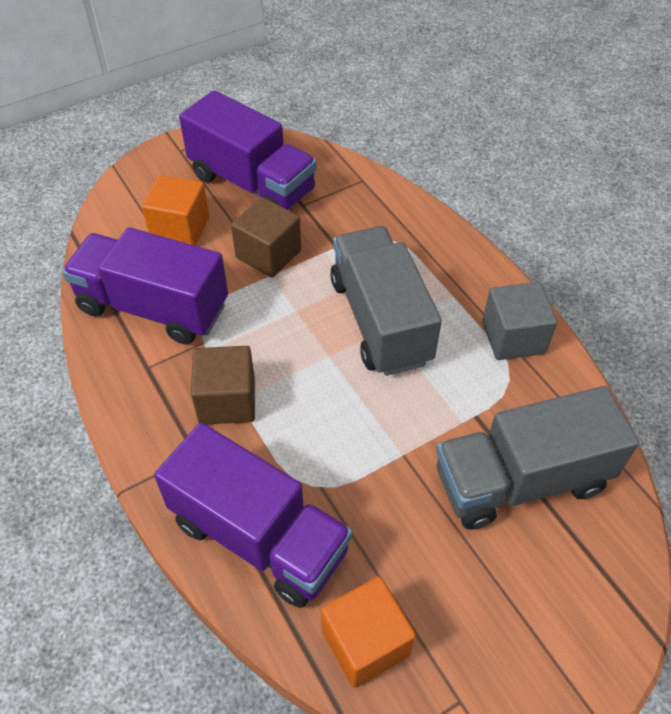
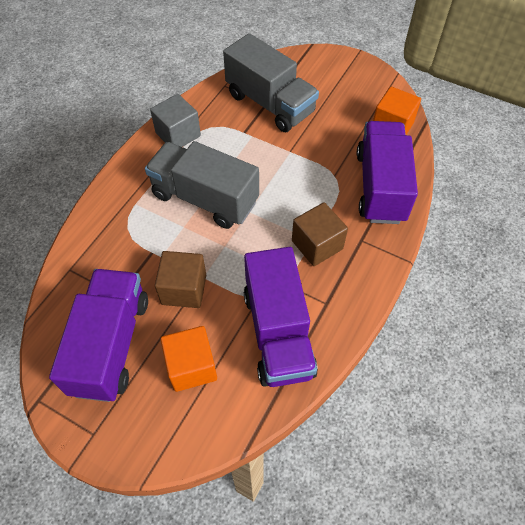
camera: 120 degrees left, 5 degrees up
(380, 320) = (205, 198): grey truck -> grey truck turned 75 degrees clockwise

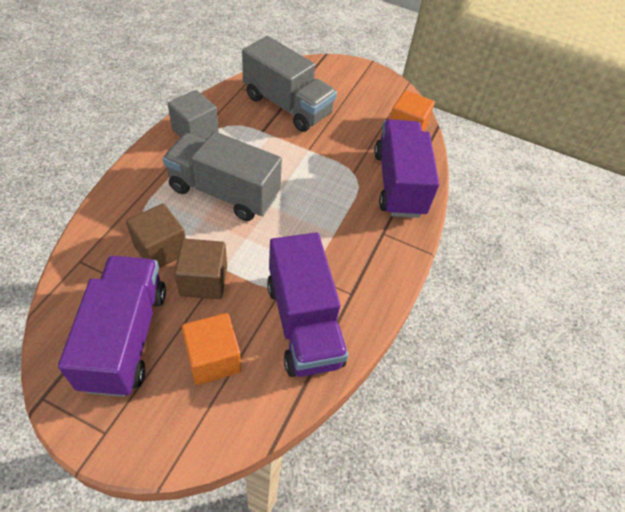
camera: 10 degrees left, 5 degrees down
(317, 245) = (339, 237): brown cube -> brown cube (161, 249)

